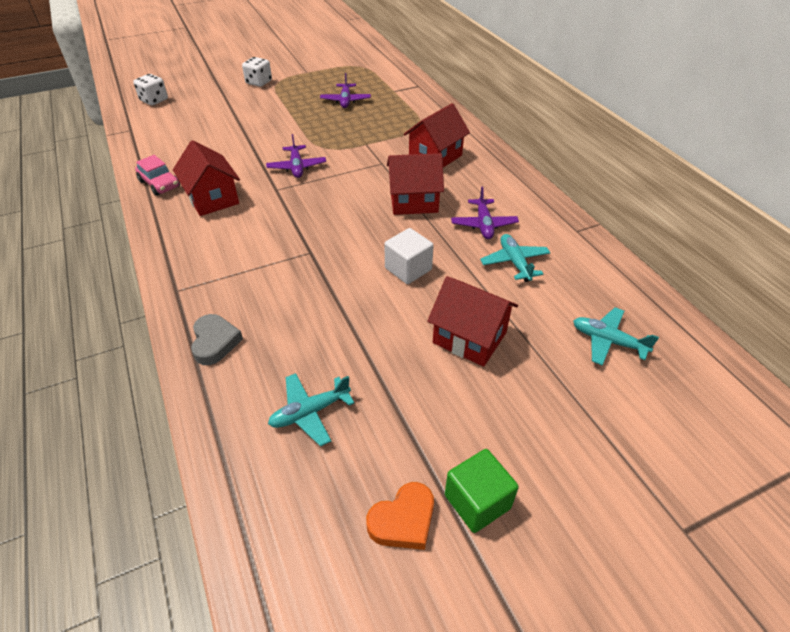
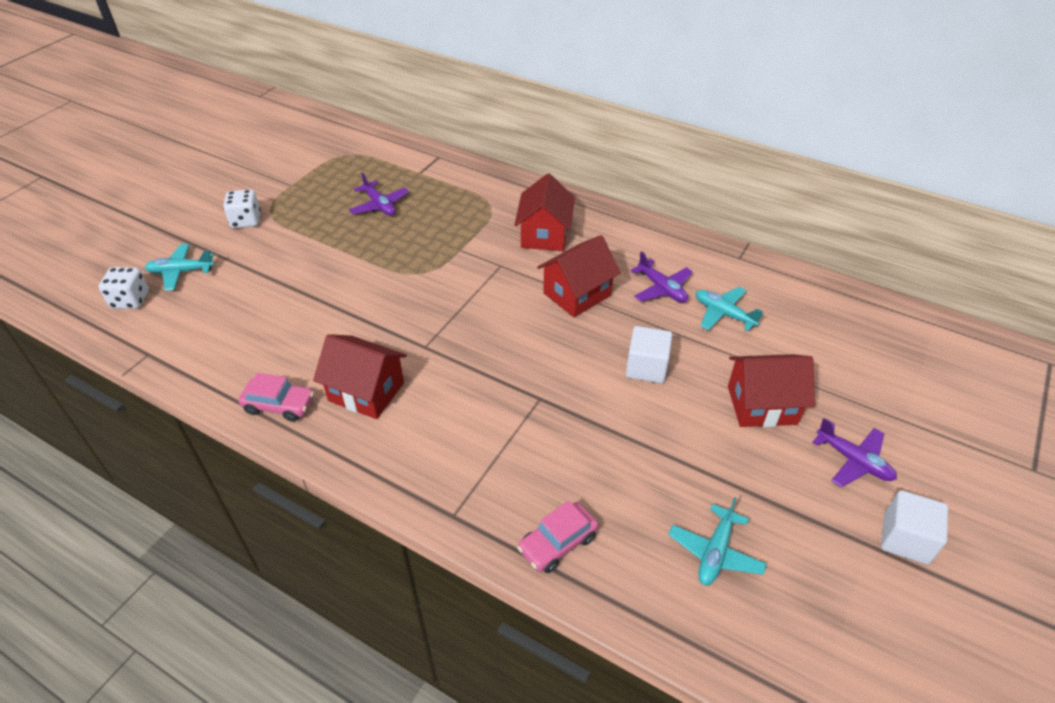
camera: 35 degrees left, 0 degrees up
(215, 342) = (557, 543): grey heart -> pink car
(297, 167) = (417, 310): purple plane -> purple plane (853, 461)
(403, 520) = (876, 590): orange heart -> none
(477, 501) = (905, 539): green cube -> white cube
(608, 341) = (856, 349): turquoise plane -> turquoise plane (181, 272)

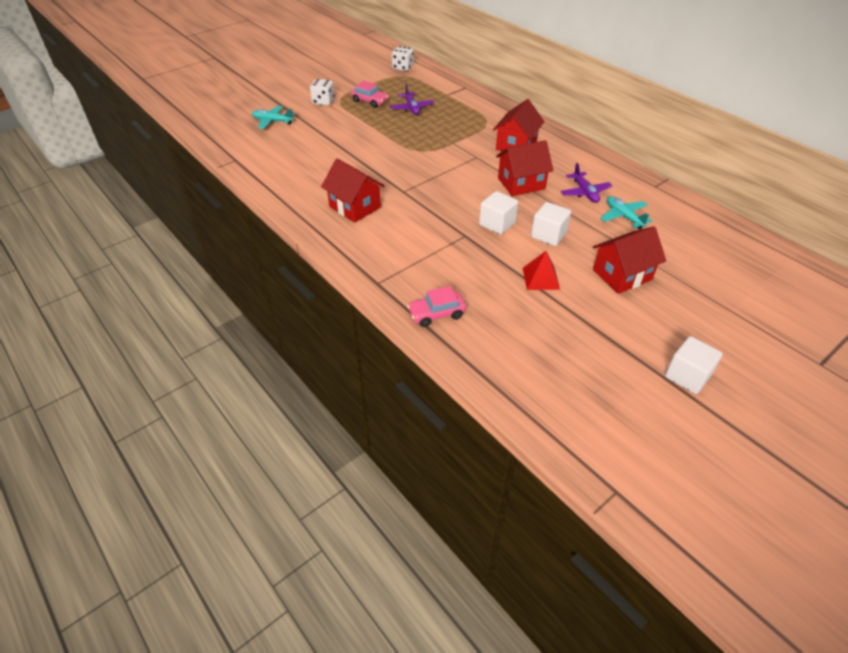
camera: 20 degrees right, 0 degrees up
(130, 300) = (237, 130): white dice -> white dice (403, 67)
(279, 405) = (299, 202): pink car -> pink car (370, 101)
(574, 367) = (497, 224): none -> white cube
(667, 440) = (541, 278): none -> red pyramid
(715, 552) = (541, 346): turquoise plane -> none
(762, 405) = (622, 275): red house -> red house turned 45 degrees counterclockwise
(853, 461) = (674, 323): purple plane -> none

